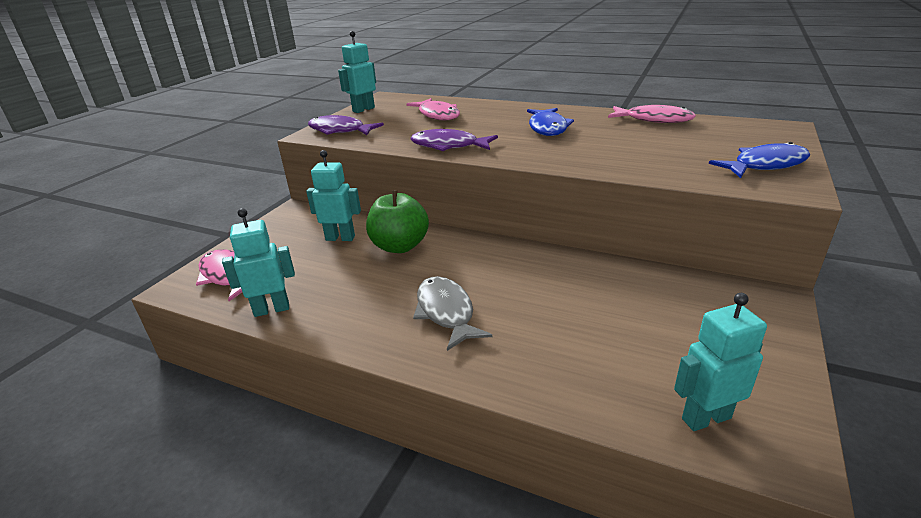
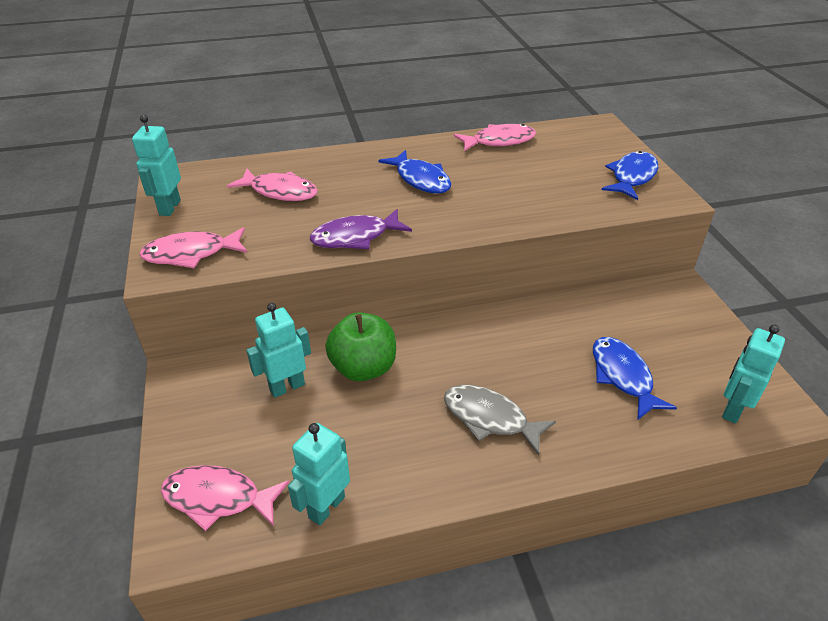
camera: 40 degrees left, 10 degrees up
(340, 131) = (191, 254): purple fish -> pink fish
(607, 337) = (622, 376): none -> blue fish

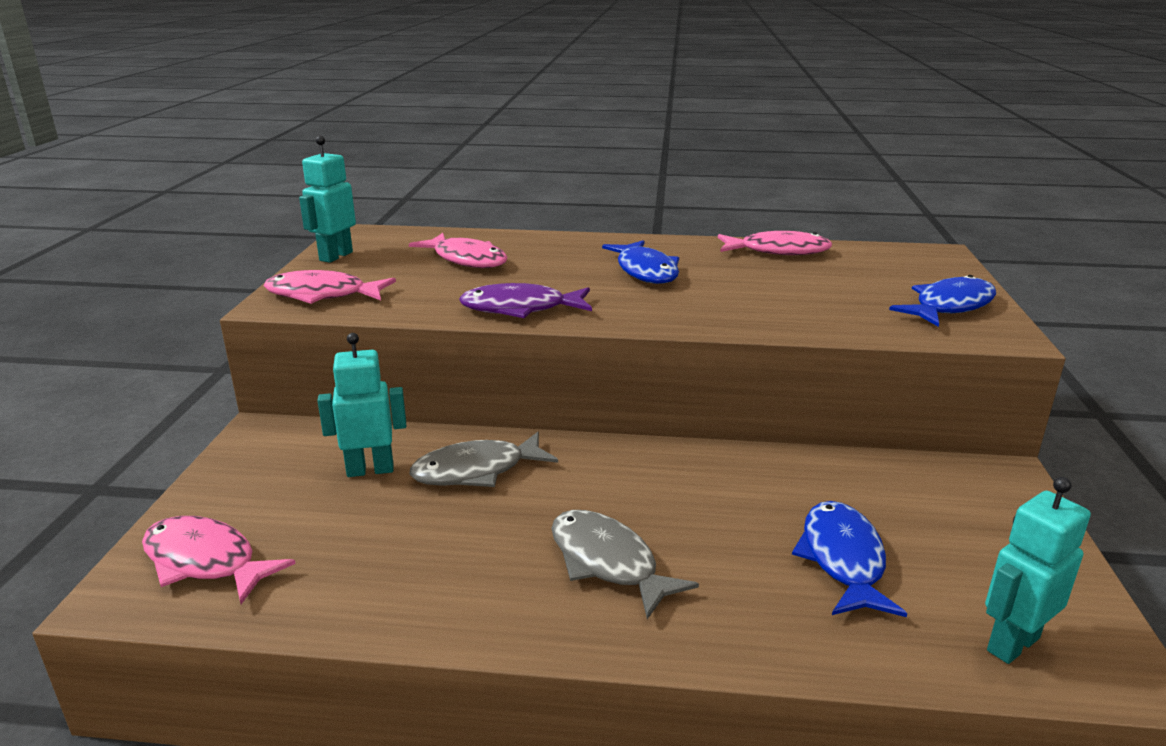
camera: 20 degrees right, 15 degrees down
(326, 507) = (322, 605): turquoise robot -> none
(363, 368) = (477, 471): green apple -> grey fish

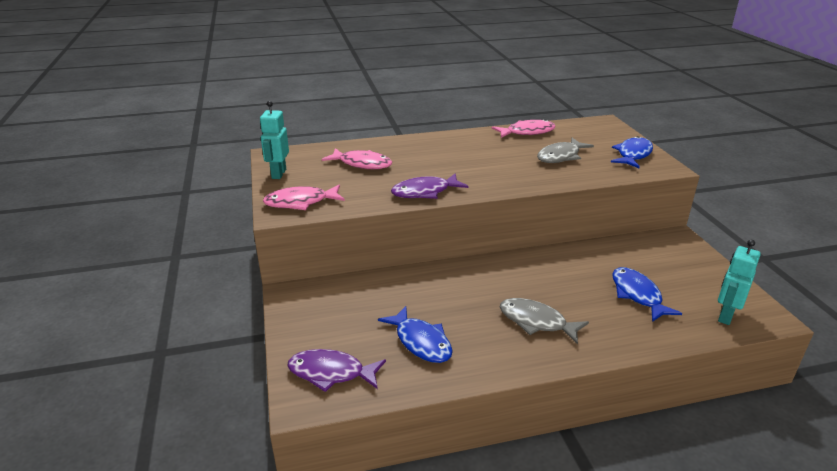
camera: 20 degrees left, 5 degrees up
(205, 562) = (331, 373): pink fish -> purple fish
(370, 470) = (375, 301): turquoise robot -> none
(477, 471) = (433, 289): grey fish -> grey fish (561, 156)
(645, 271) = (469, 156): blue fish -> blue fish (421, 342)

